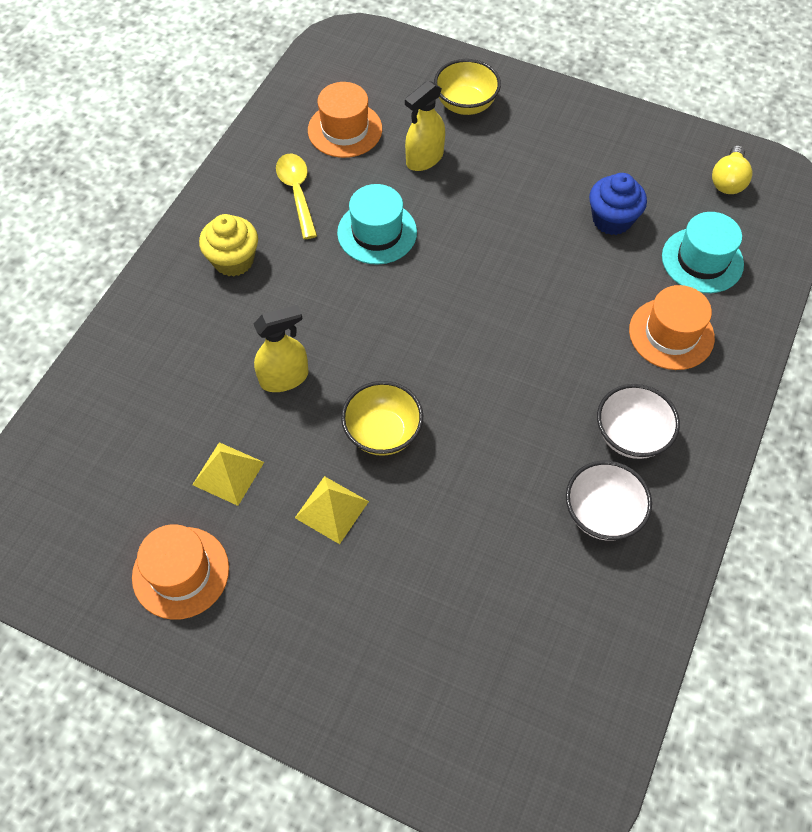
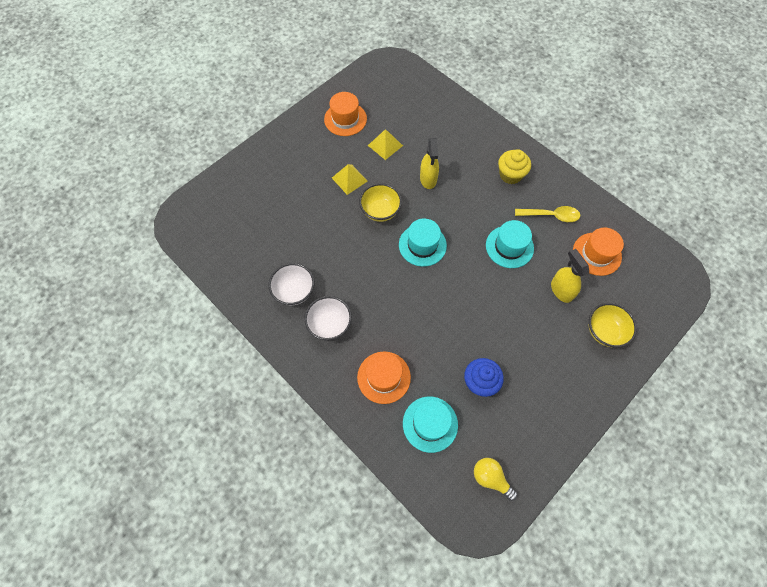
camera: 110 degrees right, 5 degrees up
(424, 348) = (422, 245): none -> turquoise hat

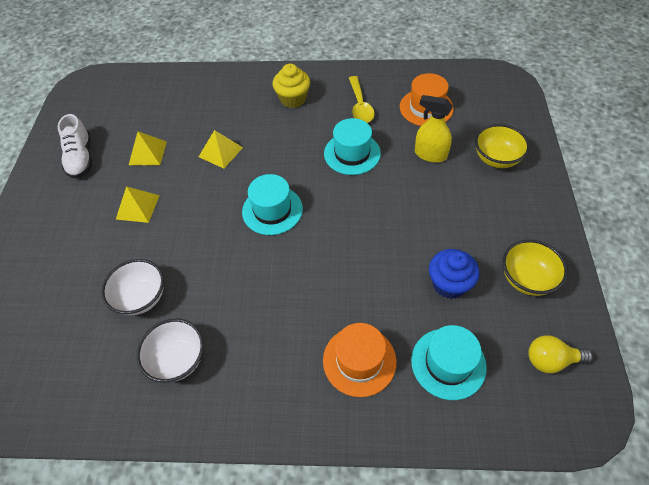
camera: 40 degrees left, 10 degrees down
(330, 324) = (251, 359): white bowl -> white bowl (141, 297)
(345, 119) = (81, 158): orange hat -> white shoe
(380, 211) = (199, 212): yellow bowl -> yellow bowl (527, 279)
(428, 179) = (220, 152): yellow spray bottle -> yellow pyramid
(551, 216) = (360, 106): yellow spoon -> yellow spoon turned 120 degrees clockwise

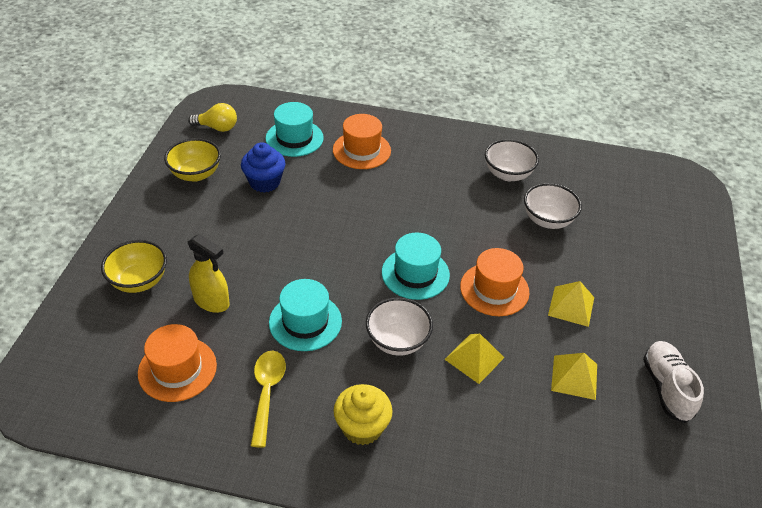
camera: 175 degrees left, 10 degrees down
(202, 209) = (494, 289): none -> orange hat
(279, 153) = (397, 341): none -> white bowl

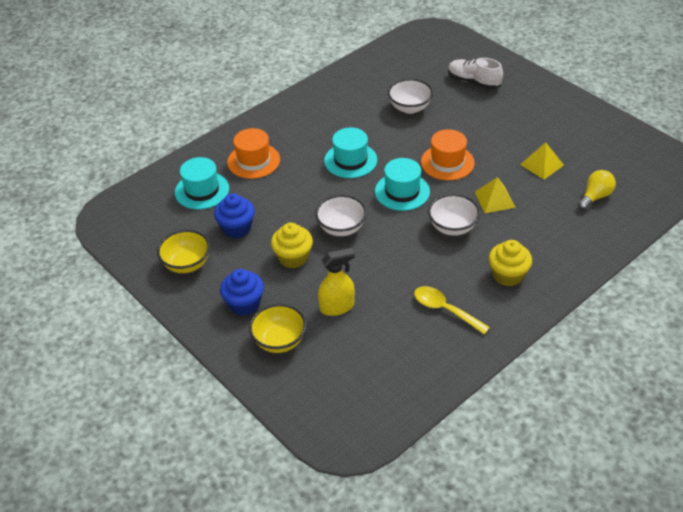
camera: 50 degrees left, 0 degrees up
(171, 234) = (244, 304): none -> blue cupcake
(177, 369) = (387, 349): orange hat -> none
(217, 127) = (141, 229): yellow light bulb -> yellow light bulb (595, 197)
(255, 238) = (293, 257): none -> yellow cupcake
(305, 322) = (399, 265): turquoise hat -> turquoise hat (350, 160)
(508, 174) = (350, 103): white bowl -> white bowl (341, 228)
(571, 306) = (489, 137): yellow pyramid -> none
(666, 388) = (577, 133): white shoe -> white shoe (473, 82)

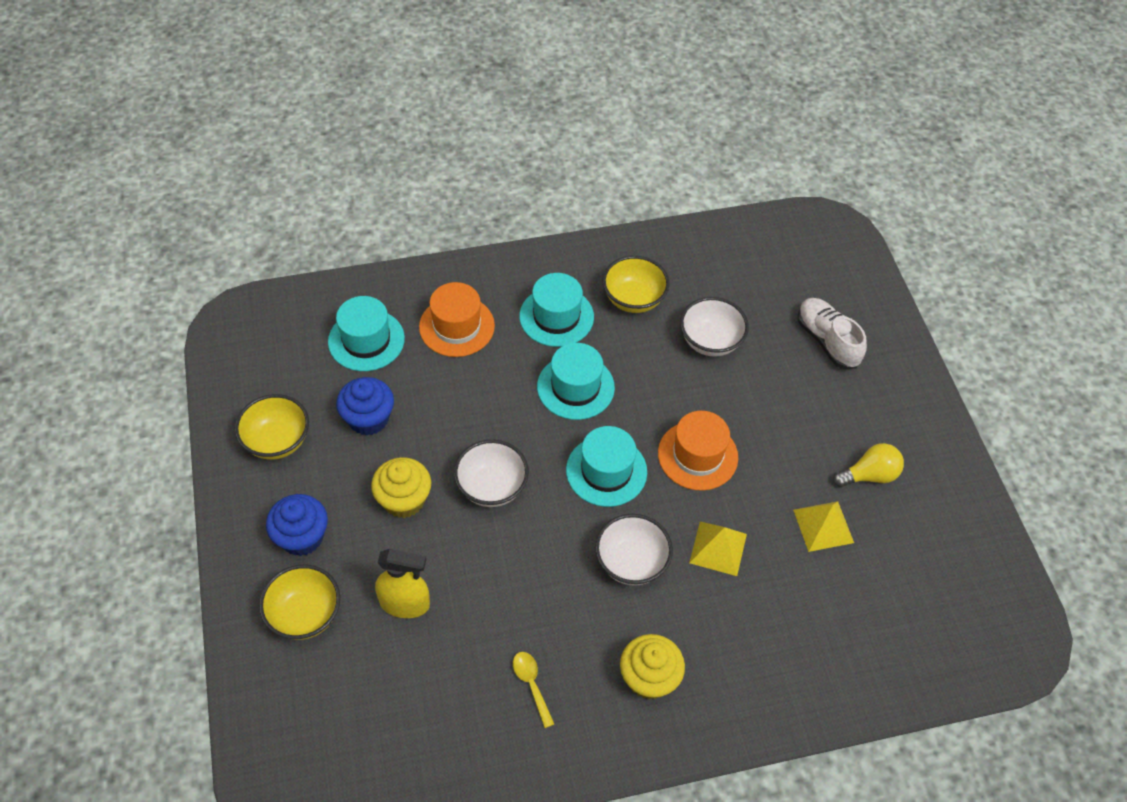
camera: 25 degrees right, 10 degrees up
(310, 132) = (556, 316): none -> turquoise hat
(349, 106) = (633, 299): none -> yellow bowl
(445, 310) = (531, 684): yellow spoon -> yellow spoon, size x0.65
(595, 197) = (859, 618): yellow light bulb -> yellow light bulb (869, 475)

